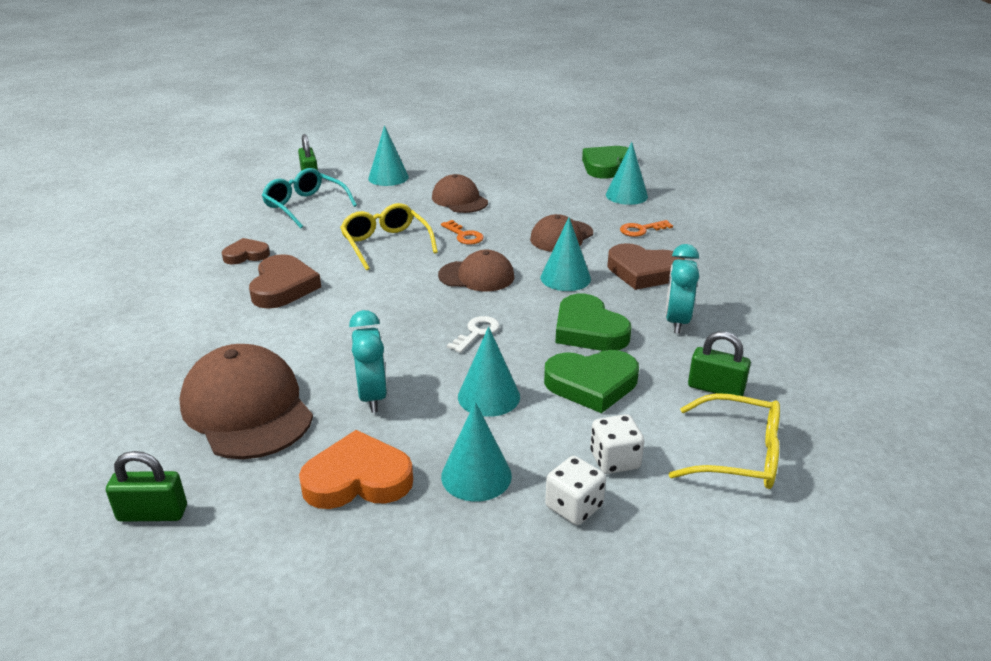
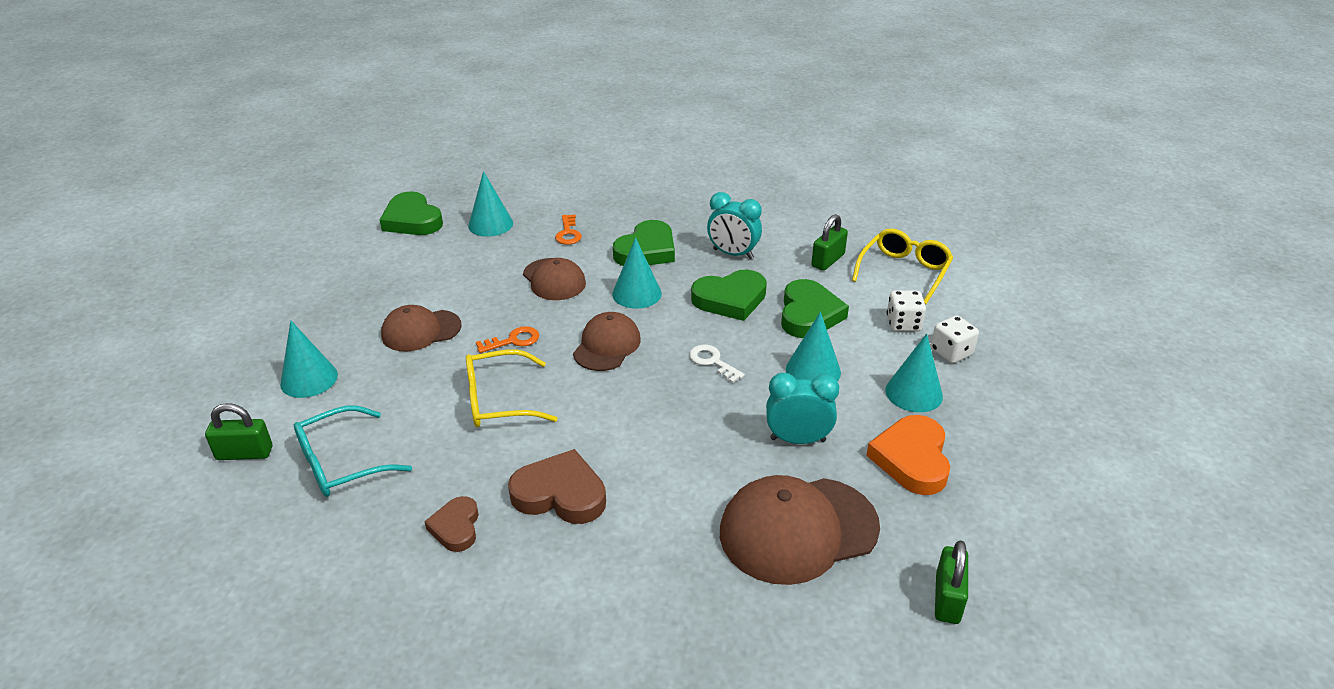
camera: 75 degrees left, 5 degrees up
(643, 272) = (646, 250): brown heart -> green heart

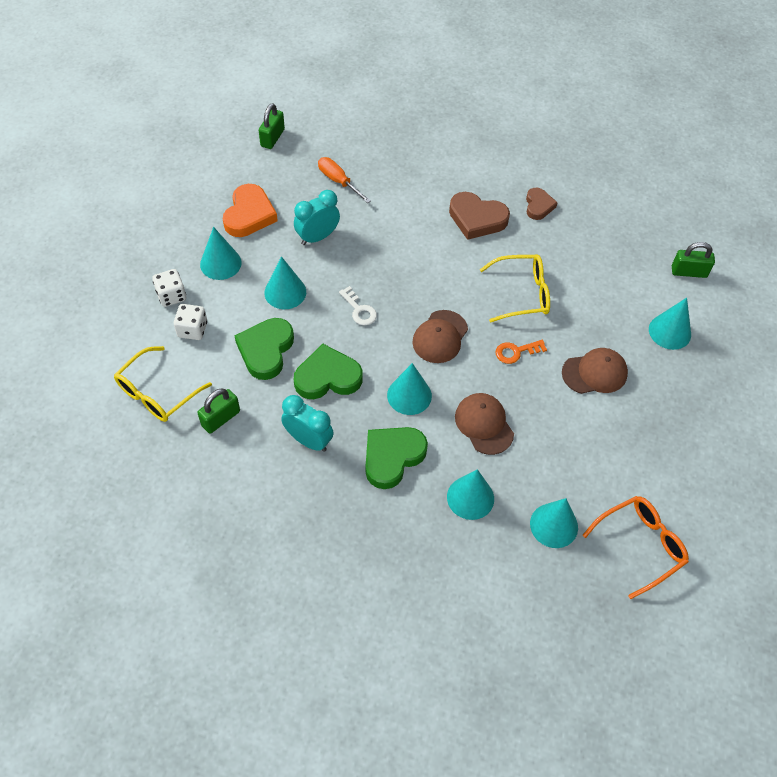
camera: 175 degrees left, 20 degrees up
(341, 463) = (621, 256): turquoise glasses -> none
(412, 220) = (641, 545): green heart -> orange glasses
(568, 233) = (470, 497): orange key -> turquoise cone
(797, 440) = (317, 237): turquoise clock -> turquoise clock turned 135 degrees clockwise
(798, 530) = (338, 181): brown cap -> orange screwdriver

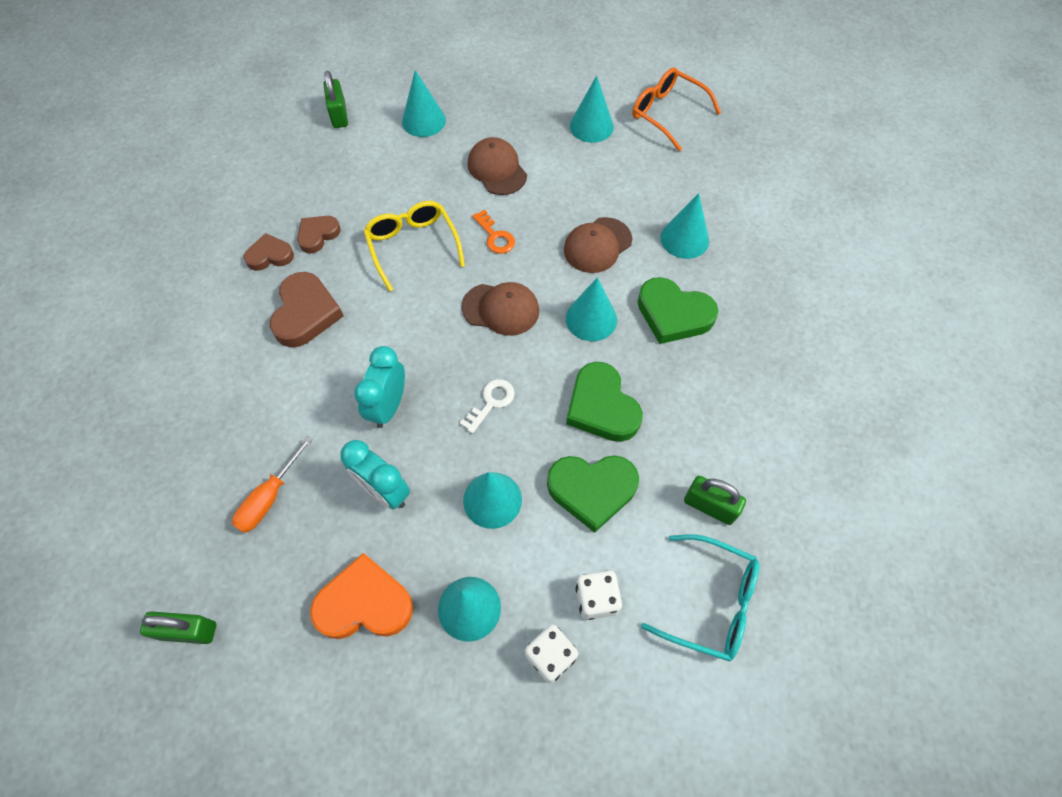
camera: 105 degrees left, 5 degrees up
(157, 393) = (711, 602): yellow glasses -> turquoise glasses
(308, 440) = (692, 400): turquoise clock -> turquoise clock (388, 406)
(551, 236) = (318, 235): none -> brown heart
(554, 525) = (679, 172): turquoise cone -> turquoise cone (591, 126)

